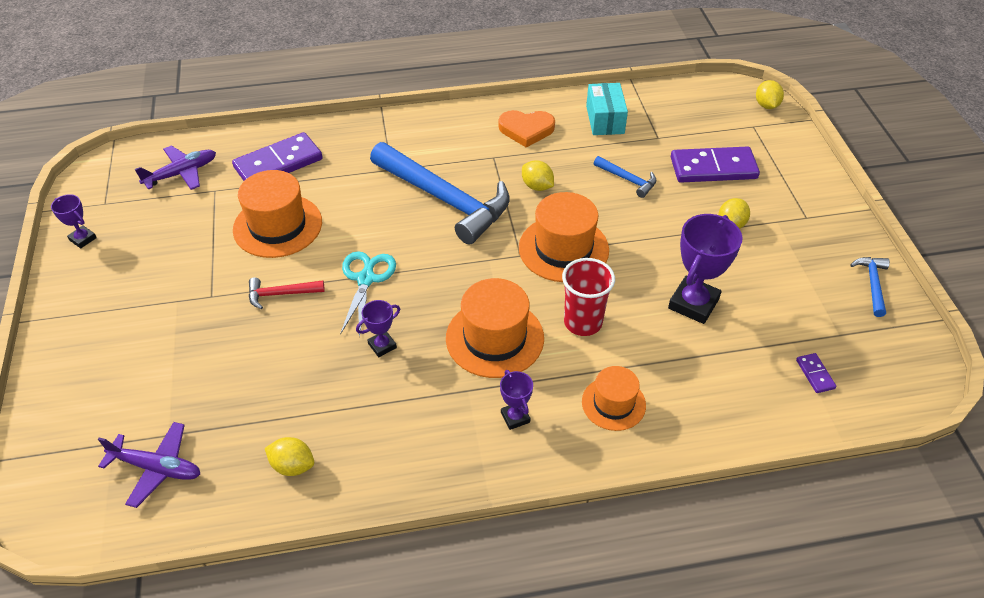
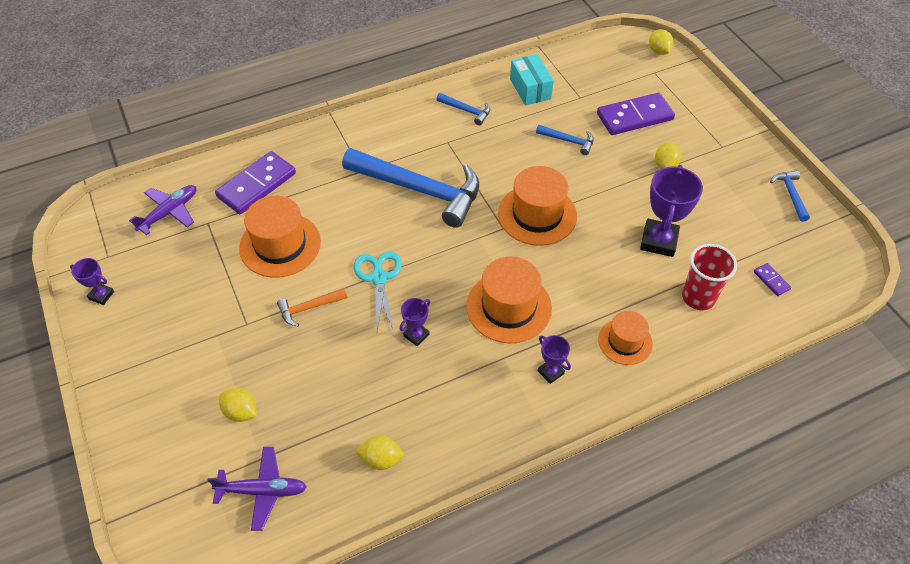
camera: 15 degrees left, 5 degrees up
(281, 294) = (309, 308): red hammer -> orange hammer
(526, 130) = (466, 111): orange heart -> blue hammer
(537, 186) = (494, 162): yellow lemon -> yellow lemon (241, 412)
(583, 322) = (576, 277): red cup -> red cup (698, 297)

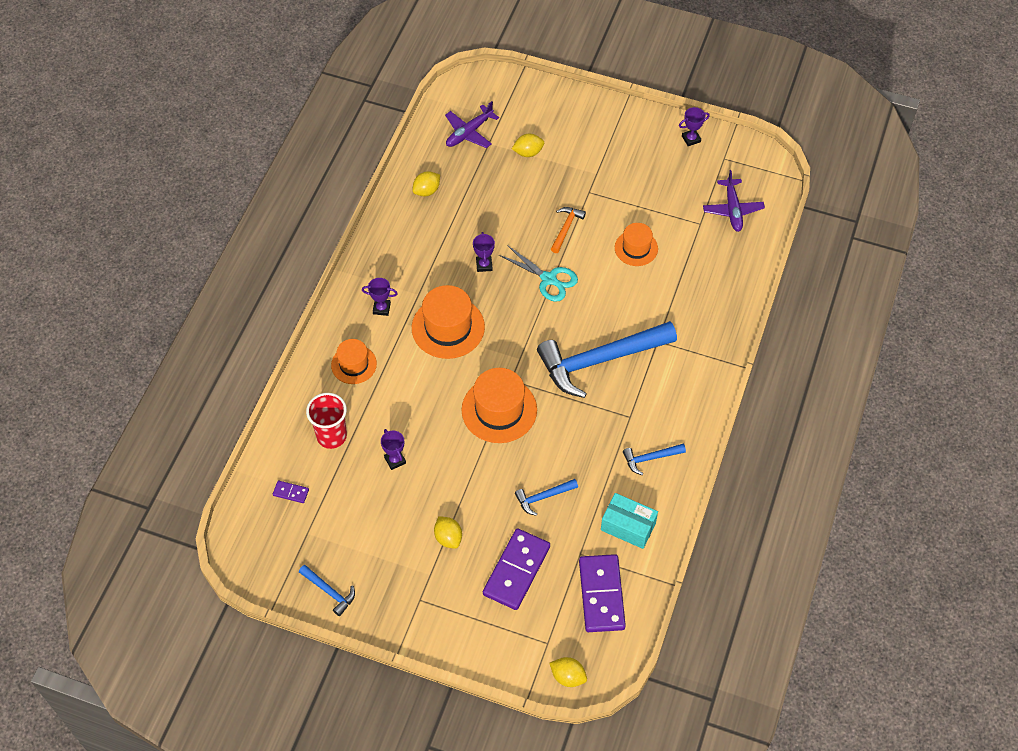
camera: 135 degrees right, 5 degrees up
(257, 185) = (709, 271): purple domino -> purple domino (601, 594)
(280, 245) = (636, 248): orange hat -> orange hat, size x0.61
(659, 241) = (395, 460): purple trophy -> purple trophy, size x0.52

